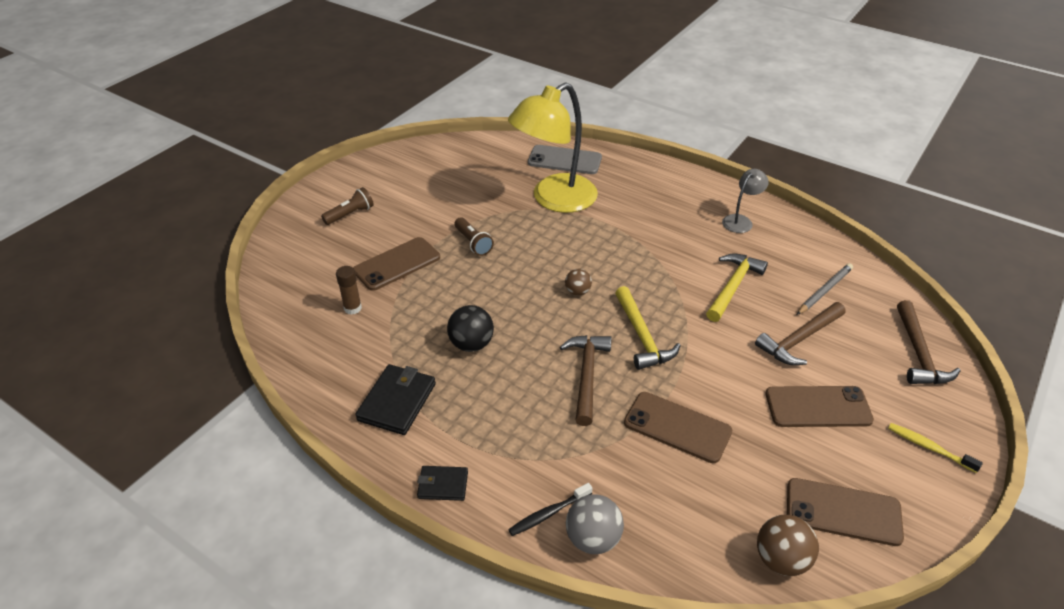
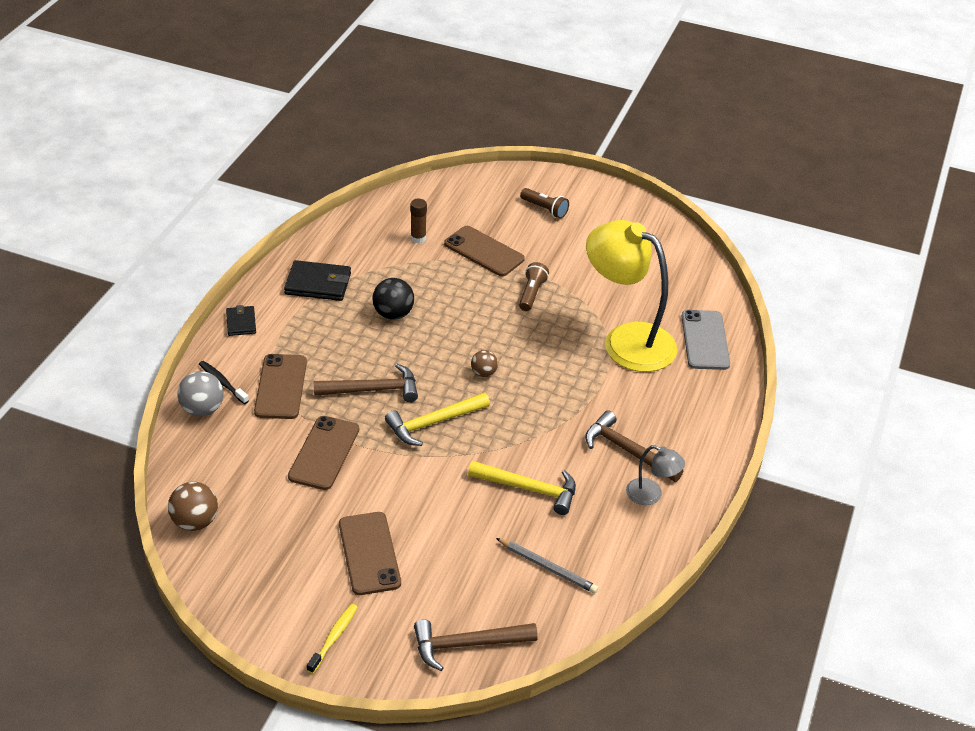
camera: 75 degrees right, 0 degrees up
(473, 243) = (532, 293): brown flashlight -> brown flashlight turned 150 degrees clockwise
(799, 339) = (461, 542): brown hammer -> brown hammer (627, 450)
(843, 512) = (248, 565): brown phone -> brown phone (281, 387)

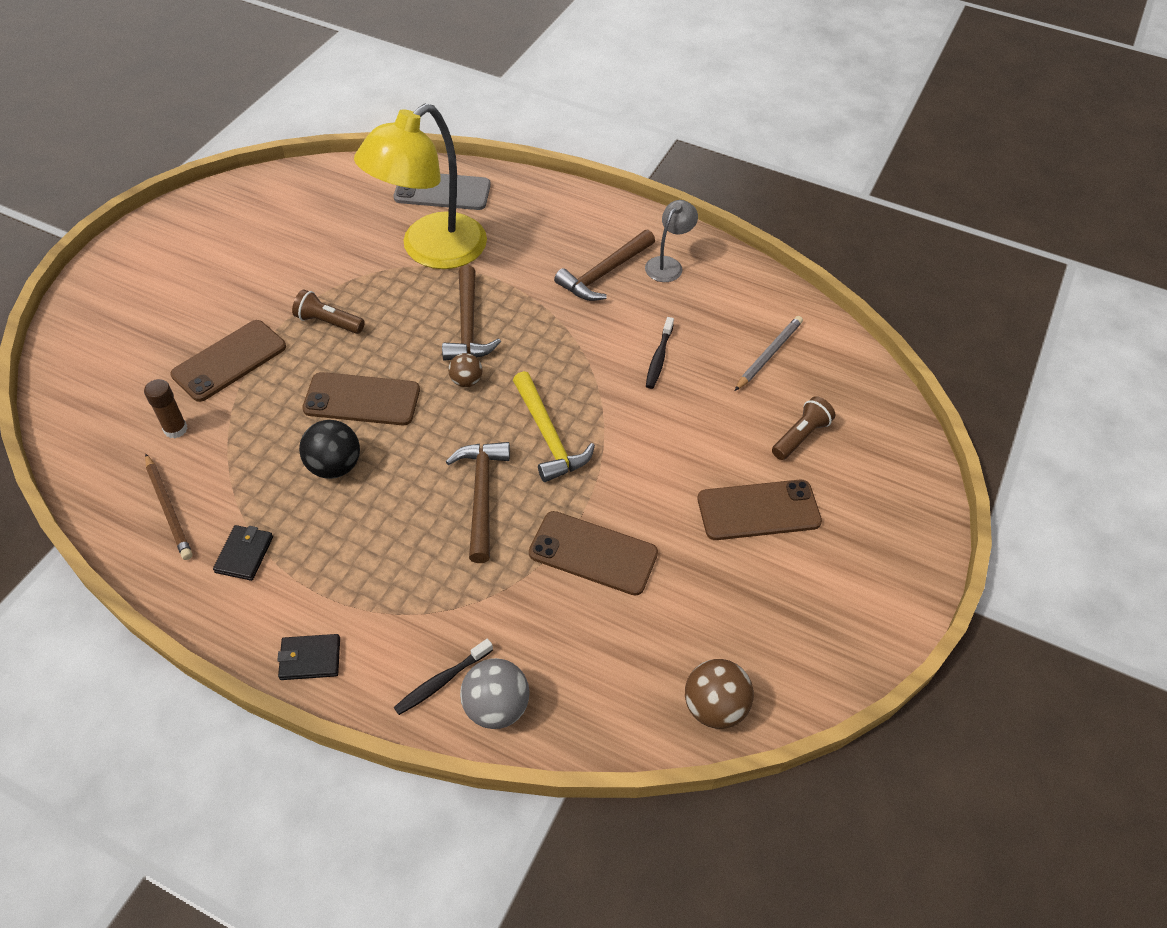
camera: 85 degrees left, 10 degrees up
(281, 387) = (461, 604): brown phone -> brown phone (362, 399)
(318, 284) = (244, 554): black wallet -> black wallet, size x0.60
(334, 637) = (884, 549): yellow toothbrush -> none
(352, 246) = (168, 509): none -> brown pencil
(467, 644) = (876, 429): brown hammer -> brown hammer (468, 325)
(529, 489) = (659, 358): yellow hammer -> black toothbrush
(545, 209) = (160, 292): brown flashlight -> brown flashlight (800, 436)

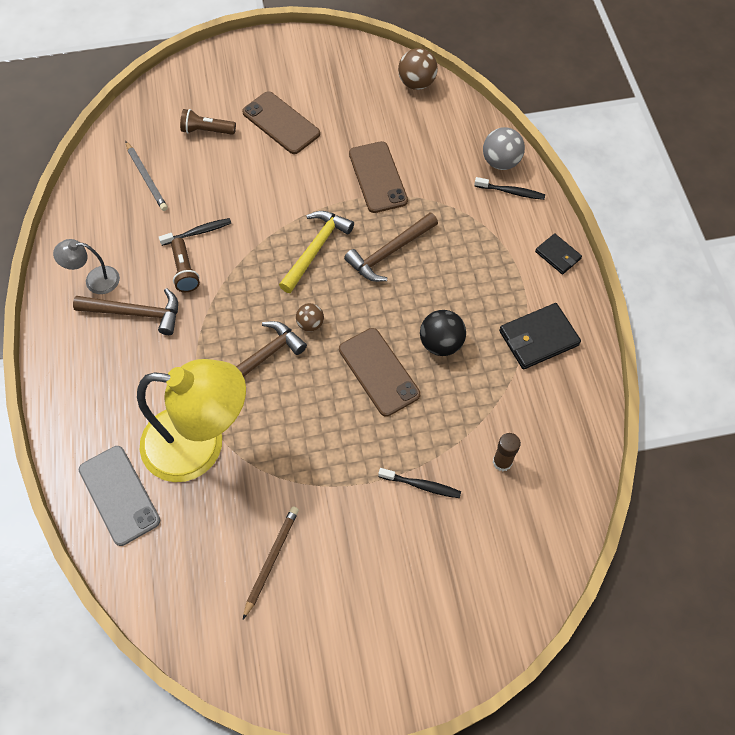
camera: 125 degrees left, 10 degrees up
(168, 509) = (553, 407): brown pencil -> brown pencil (271, 560)
(229, 361) = (421, 485): brown phone -> black toothbrush
(244, 554) = (538, 338): black wallet -> black wallet, size x1.67
(328, 322) = (331, 453): brown flashlight -> brown flashlight (185, 271)
(768, 355) = (146, 178): grey pencil -> grey pencil turned 120 degrees counterclockwise

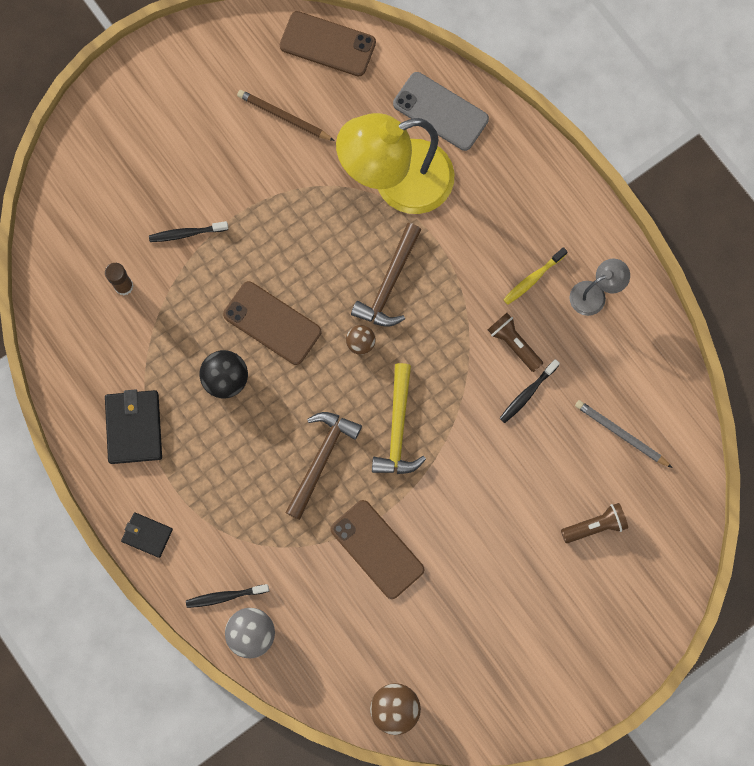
camera: 155 degrees right, 15 degrees up
(136, 313) = (533, 279): brown hammer -> yellow toothbrush
(271, 560) = (284, 117): brown pencil -> brown pencil turned 120 degrees clockwise
(281, 123) = (520, 574): brown phone -> brown phone (327, 44)
(538, 338) = (134, 427): black wallet -> black wallet turned 45 degrees counterclockwise

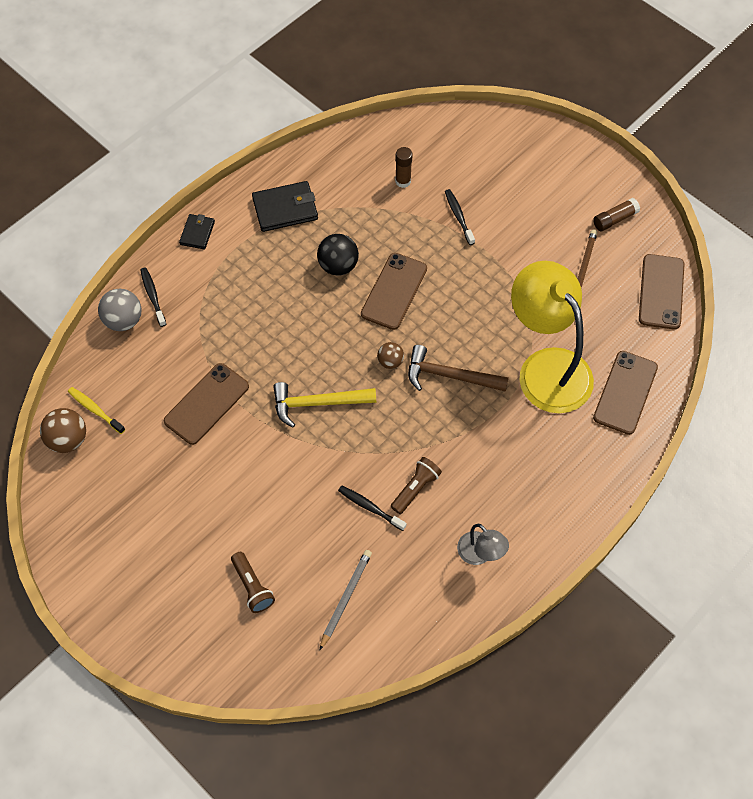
camera: 80 degrees right, 15 degrees down
(225, 67) = (614, 219): none -> brown glue stick
(321, 459) = (280, 348): brown hammer -> none
(440, 111) = (625, 392): grey phone -> brown phone
(533, 279) = (482, 496): yellow toothbrush -> yellow toothbrush (95, 410)

